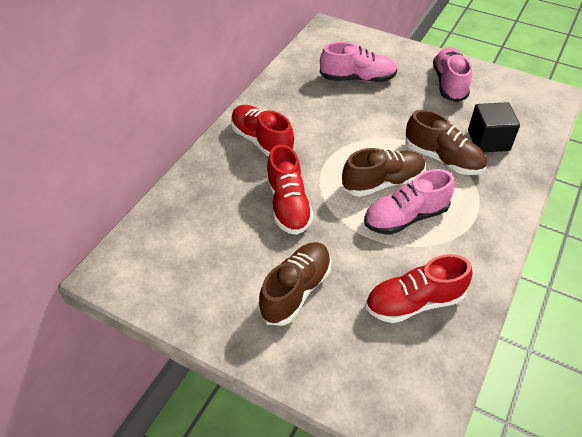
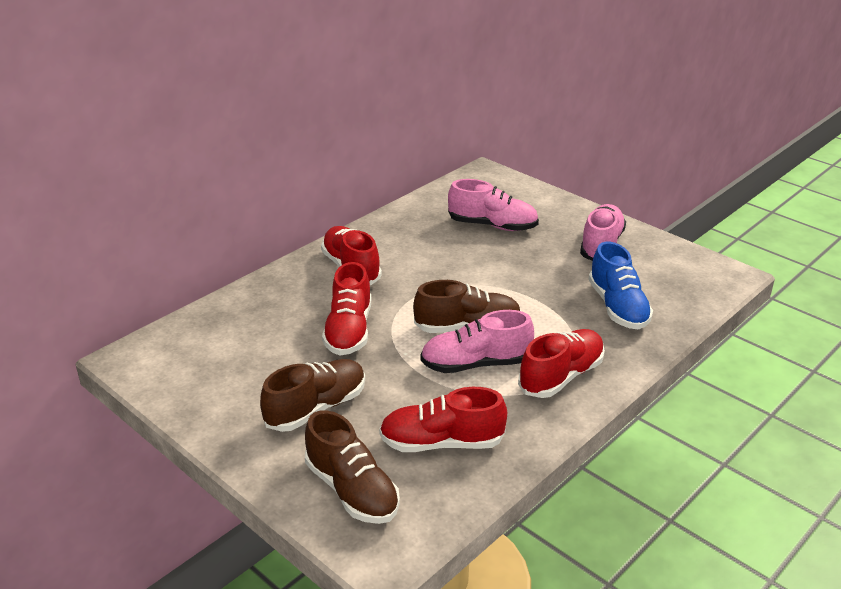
camera: 15 degrees right, 15 degrees down
(443, 159) = (551, 316): brown shoe -> brown shoe (352, 490)
(476, 215) = (561, 376): none -> red shoe
(488, 140) = (618, 307): black cube -> blue shoe

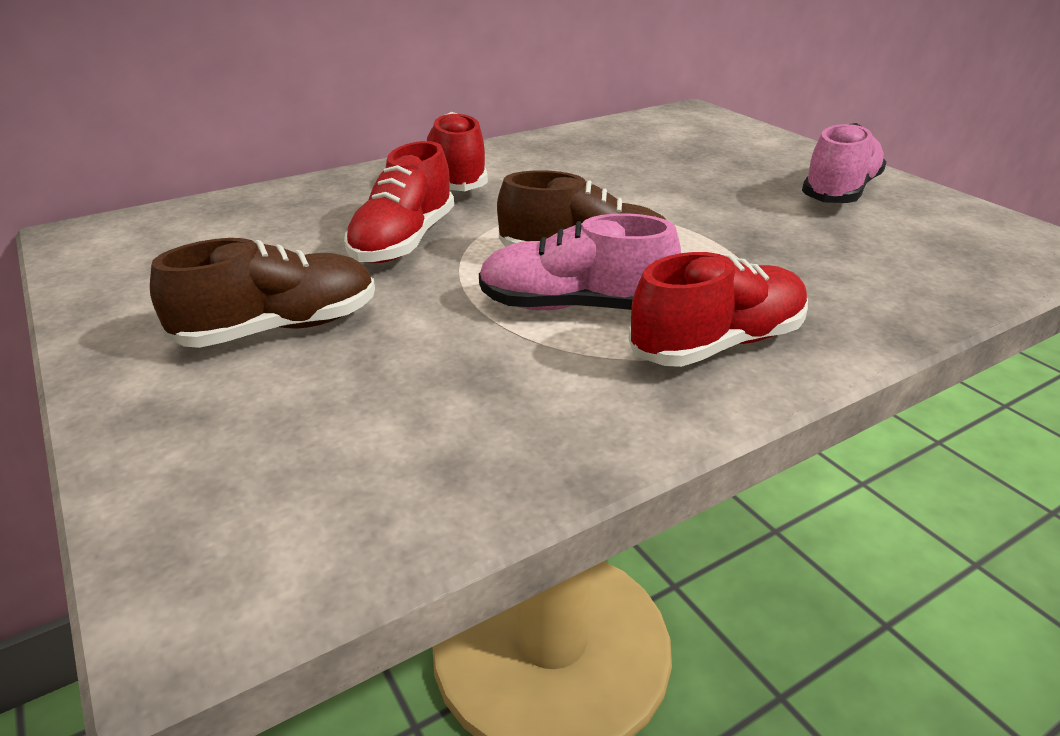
camera: 15 degrees right, 0 degrees up
(352, 490) = (236, 463): brown shoe -> none
(441, 443) = (449, 412): red shoe -> none
(492, 225) = (680, 157): pink shoe -> none
(618, 307) = (849, 264): blue shoe -> none

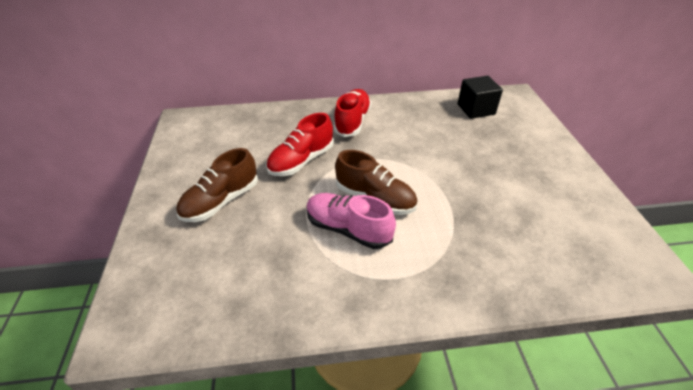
camera: 25 degrees right, 10 degrees up
(279, 328) = (221, 201): brown shoe -> brown shoe turned 135 degrees clockwise
(648, 133) = (476, 109): none -> black cube
(717, 344) = (397, 278): red shoe -> none
(840, 192) = (553, 186): pink shoe -> none

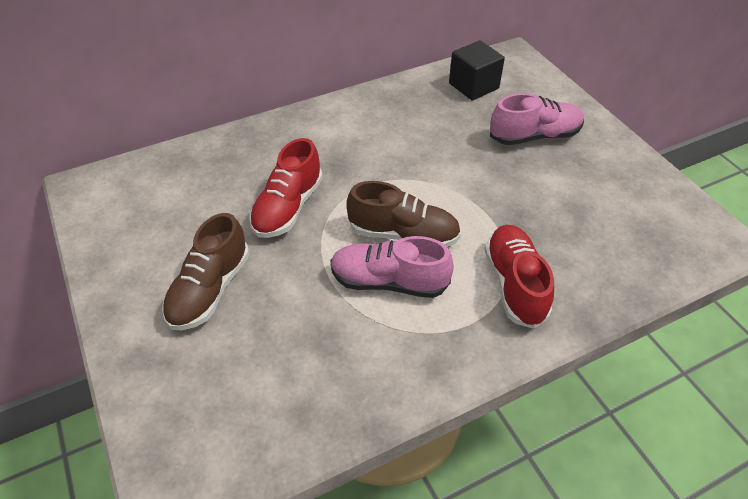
camera: 20 degrees left, 5 degrees up
(352, 121) = (328, 136): red shoe -> red shoe (514, 284)
(511, 153) = (534, 136): none -> pink shoe

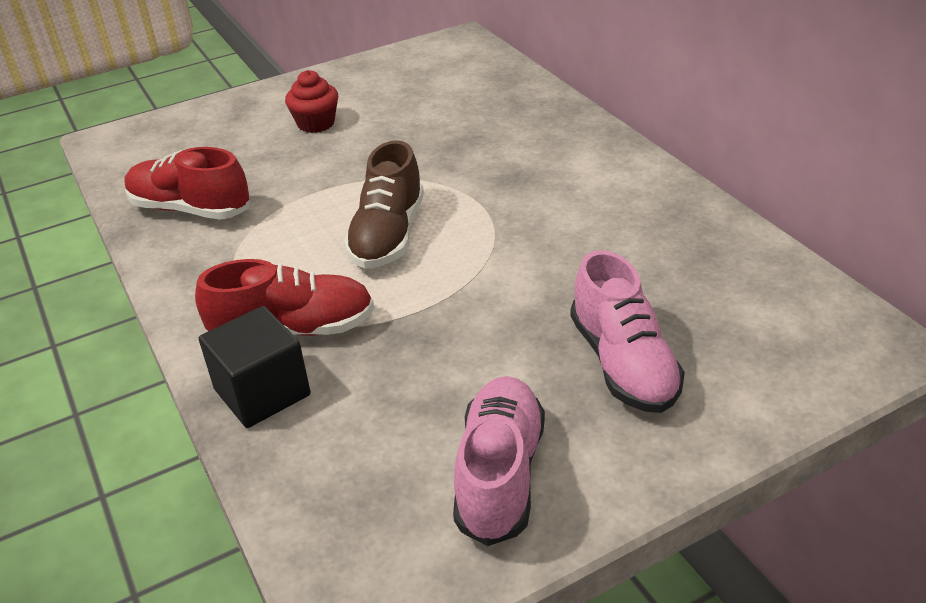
camera: 90 degrees right, 10 degrees down
(210, 290) = (316, 123): brown shoe -> red cupcake
(288, 208) = (434, 152): red shoe -> red shoe (190, 209)
(389, 282) = (312, 229): pink shoe -> pink shoe (500, 474)
(473, 86) = (750, 293): black cube -> black cube (262, 392)

